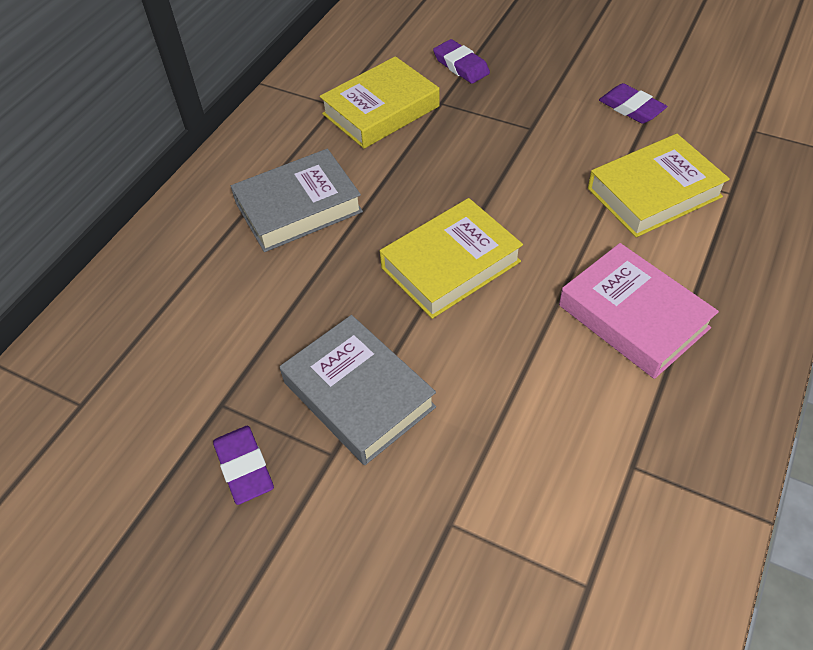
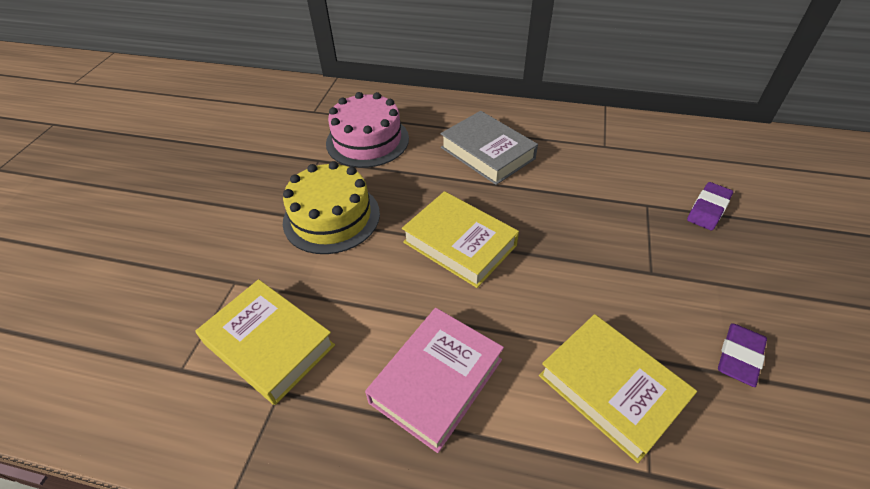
camera: 75 degrees right, 5 degrees down
(204, 335) = (367, 140): none -> pink cake
(244, 467) = (276, 180): purple eraser -> none
(359, 394) = (331, 217): grey book -> yellow cake
(381, 110) = (614, 171): yellow book -> yellow book (269, 344)

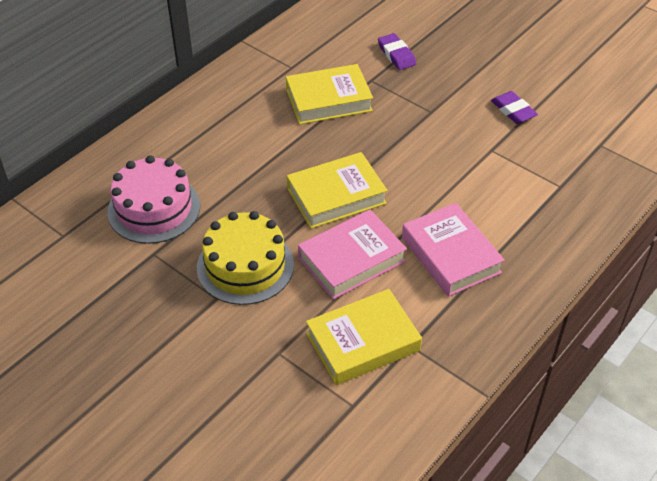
camera: 65 degrees left, 0 degrees up
(379, 290) = (351, 259): none -> pink book
(487, 153) = (242, 136): grey book -> none
(611, 389) = (503, 175): yellow book -> yellow book (328, 100)

